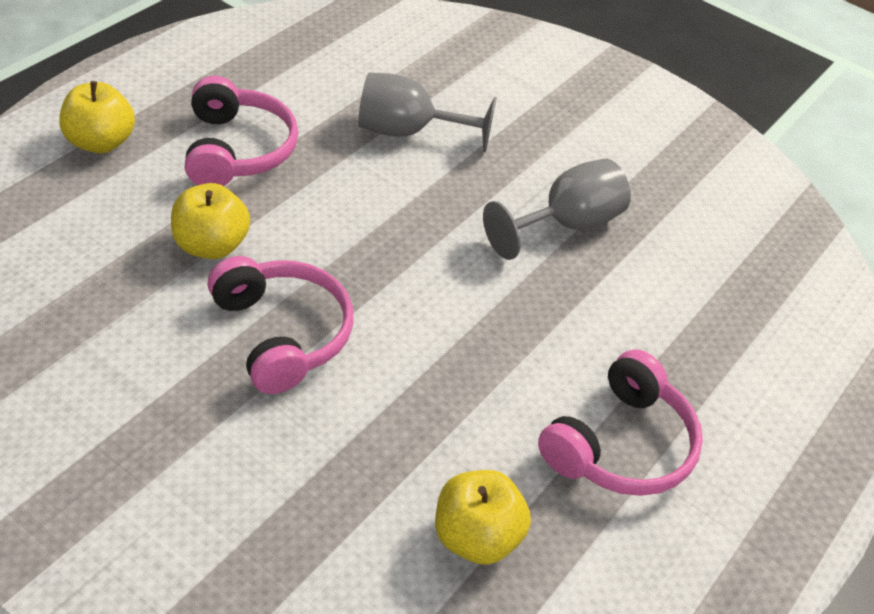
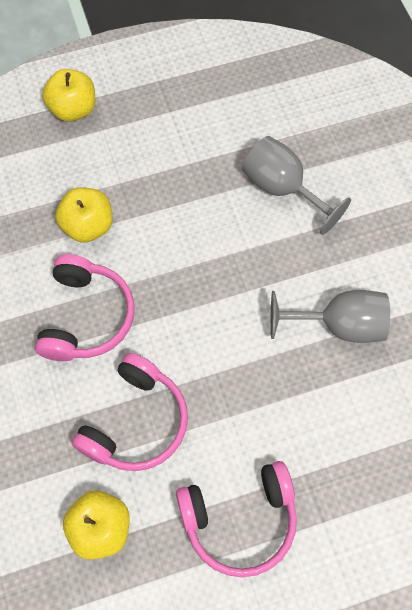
camera: 40 degrees right, 20 degrees up
(237, 150) = (154, 153): pink headphones -> pink headphones (136, 422)

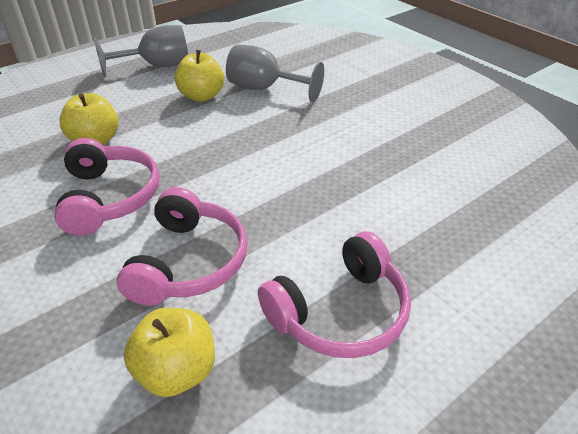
camera: 20 degrees left, 25 degrees down
(73, 109) = (65, 82): yellow apple -> yellow apple (201, 96)
(339, 325) = (355, 149): grey goblet -> grey goblet (157, 66)

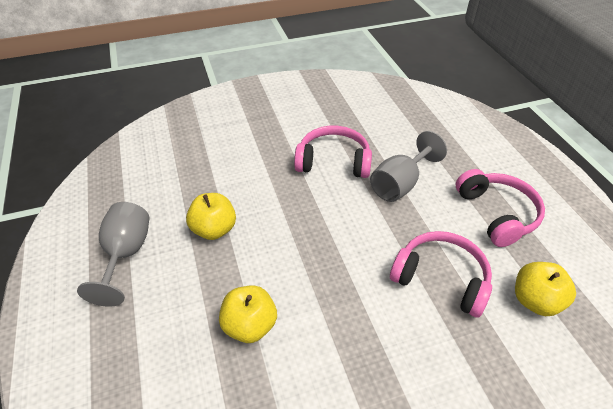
camera: 70 degrees left, 5 degrees up
(109, 197) = (348, 322): pink headphones -> pink headphones (333, 161)
(264, 89) = (228, 184): grey goblet -> grey goblet (400, 184)

